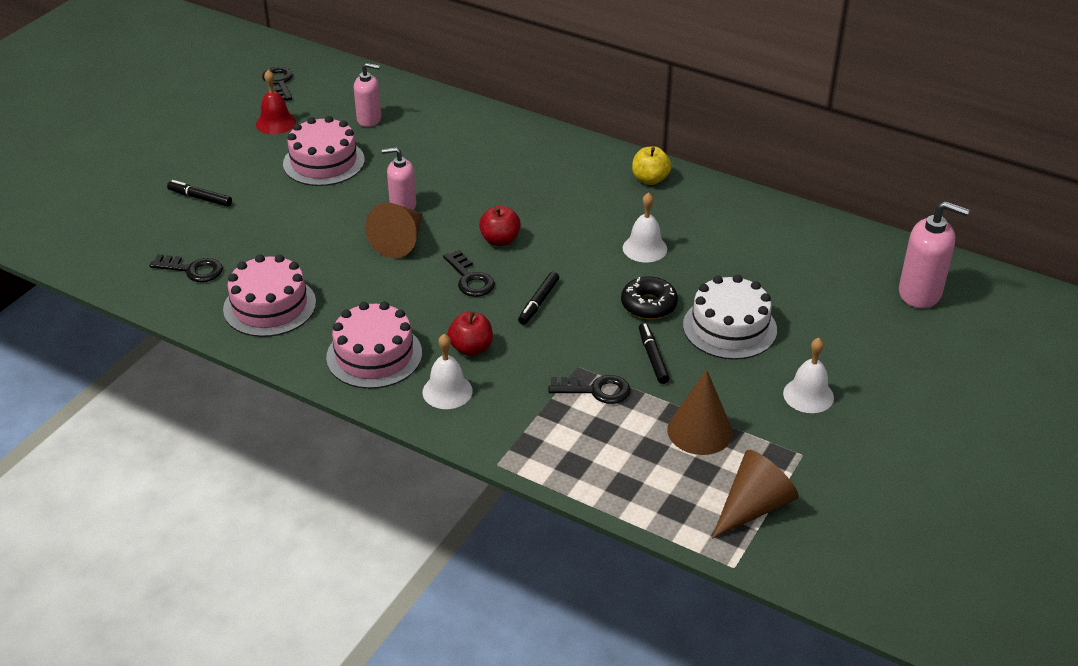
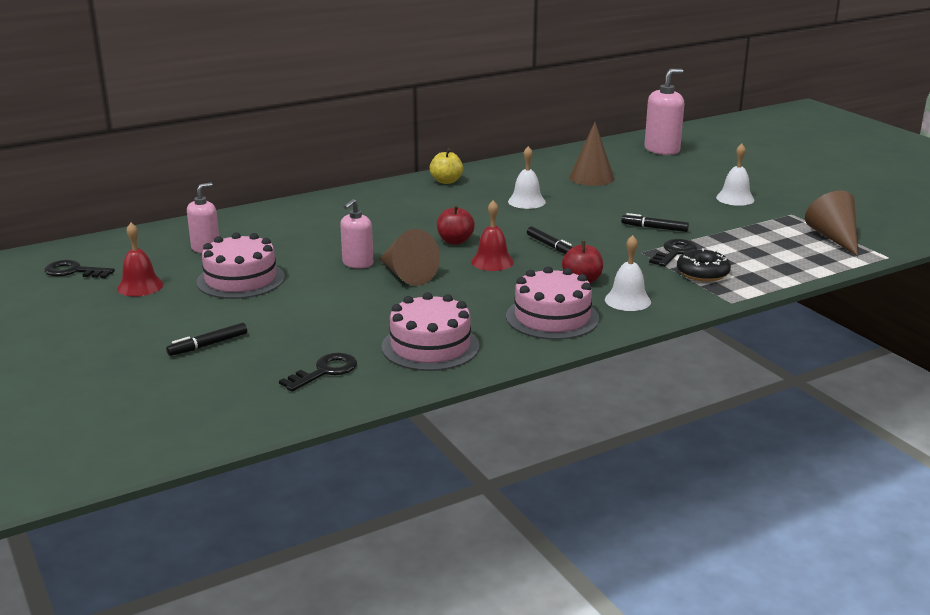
camera: 60 degrees left, 15 degrees down
(470, 279) = (492, 262): black key -> red bell
(648, 305) = (594, 215): black donut -> black donut (702, 273)
(700, 431) = (746, 234): brown cone -> brown cone (591, 178)
(729, 327) = (644, 200): white cake -> none

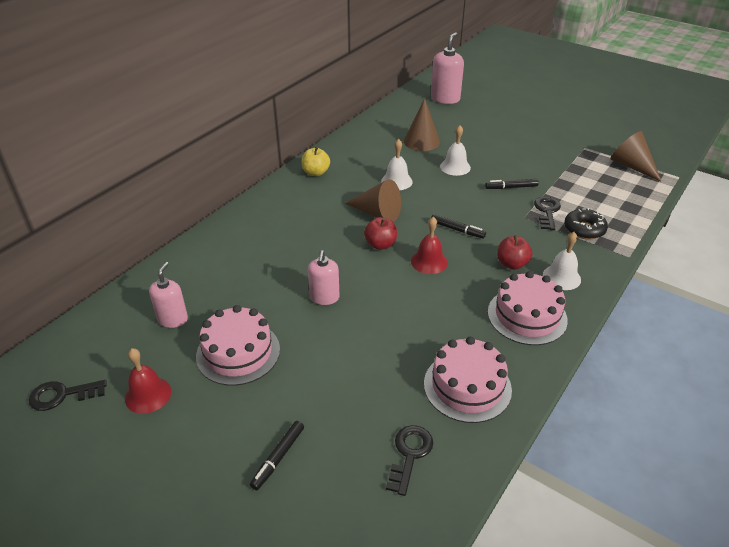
camera: 25 degrees left, 15 degrees up
(406, 275) = (375, 299): brown cone -> brown cone (377, 213)
(735, 198) = (536, 140): white bell -> white bell (455, 167)

